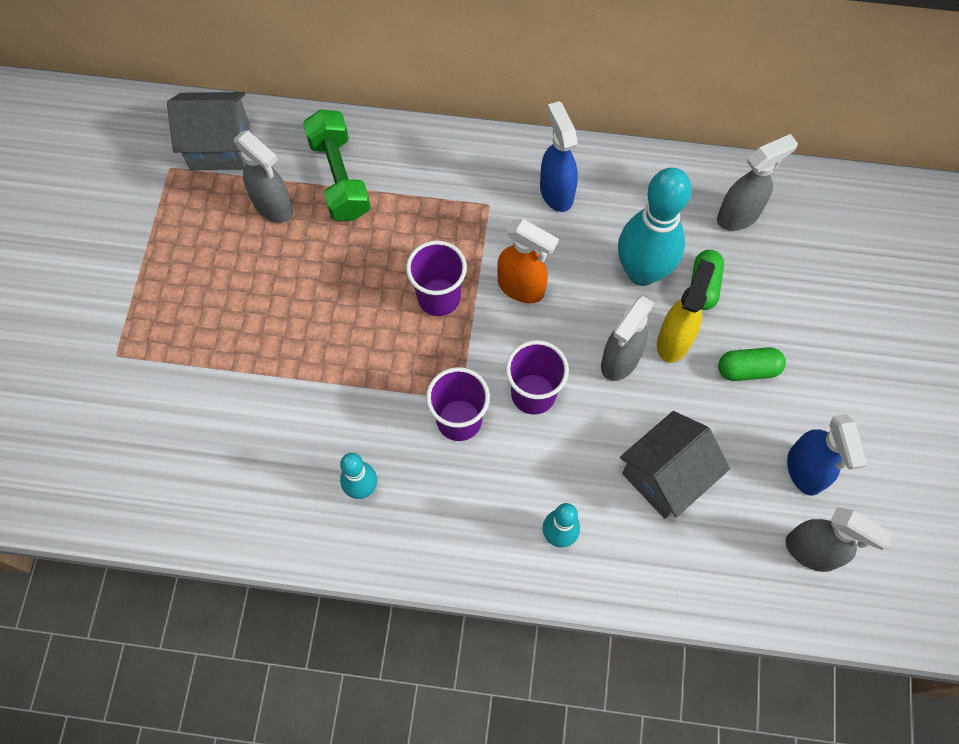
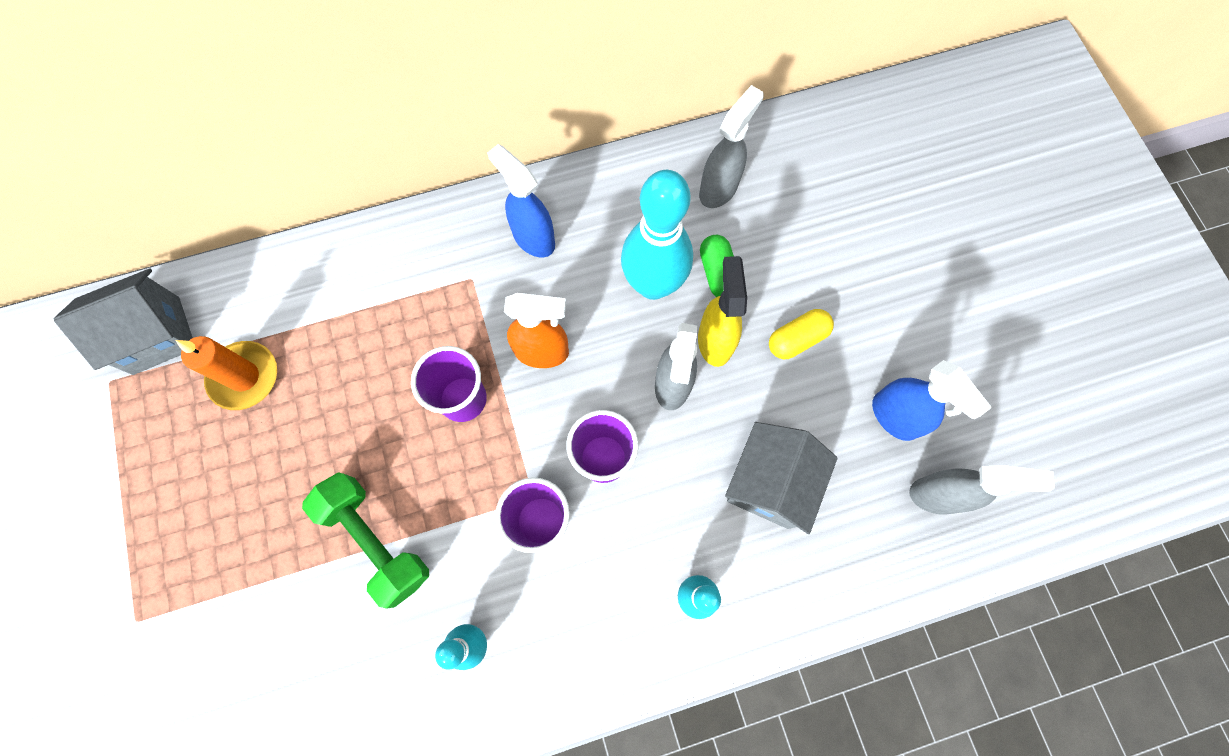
camera: 25 degrees left, 5 degrees up
(273, 207) = (244, 377): grey spray bottle -> orange candle
(339, 177) = (302, 315): green dumbbell -> green dumbbell (376, 540)
(748, 369) = (797, 339): green capsule -> yellow capsule

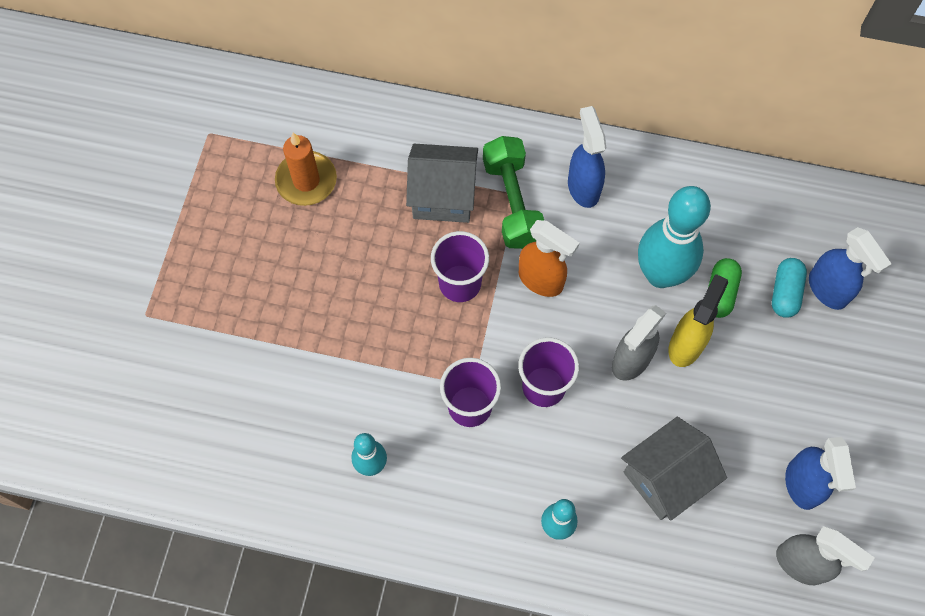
camera: 30 degrees right, 5 degrees down
(156, 335) = (259, 116): grey house -> grey house (443, 196)
(376, 540) = (340, 352): green dumbbell -> green dumbbell (512, 202)
(719, 189) = (761, 225): grey spray bottle -> none
(775, 241) = (785, 293): none -> turquoise capsule
(797, 339) = (756, 380): yellow capsule -> none
(811, 219) = (828, 290): none -> blue spray bottle

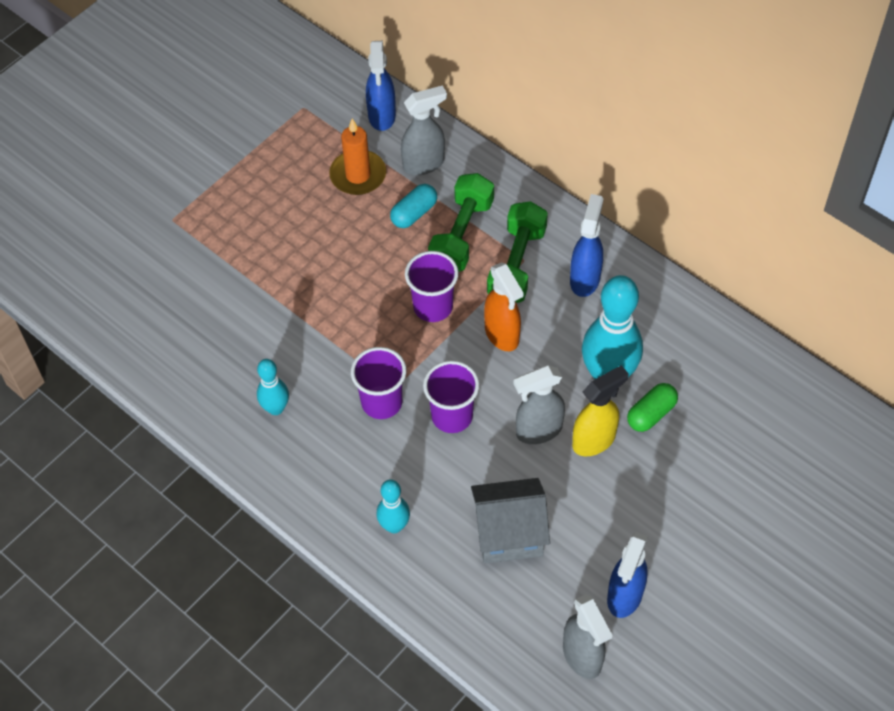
camera: 30 degrees right, 10 degrees down
(364, 139) = (424, 164): none -> grey spray bottle
(443, 196) = (461, 235): grey house -> green dumbbell
(785, 293) = (710, 440): turquoise capsule -> turquoise capsule (414, 213)
(828, 290) = (750, 455): blue spray bottle -> blue spray bottle (382, 116)

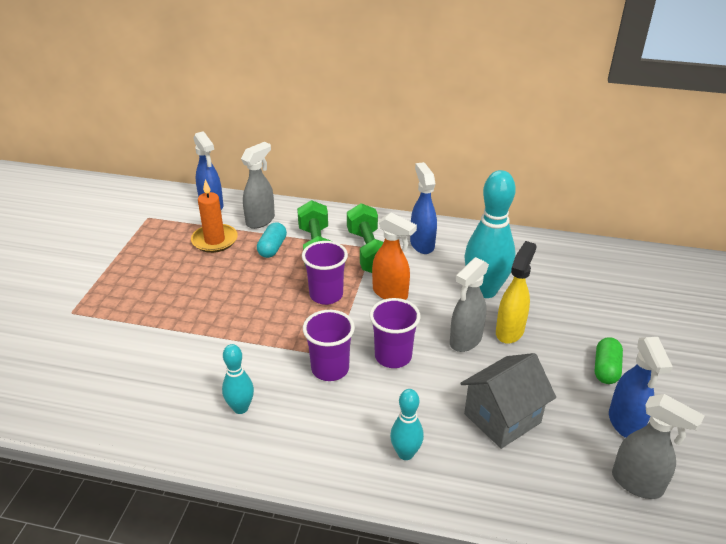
camera: 30 degrees left, 20 degrees down
(651, 414) = (533, 301): green capsule -> green capsule (606, 369)

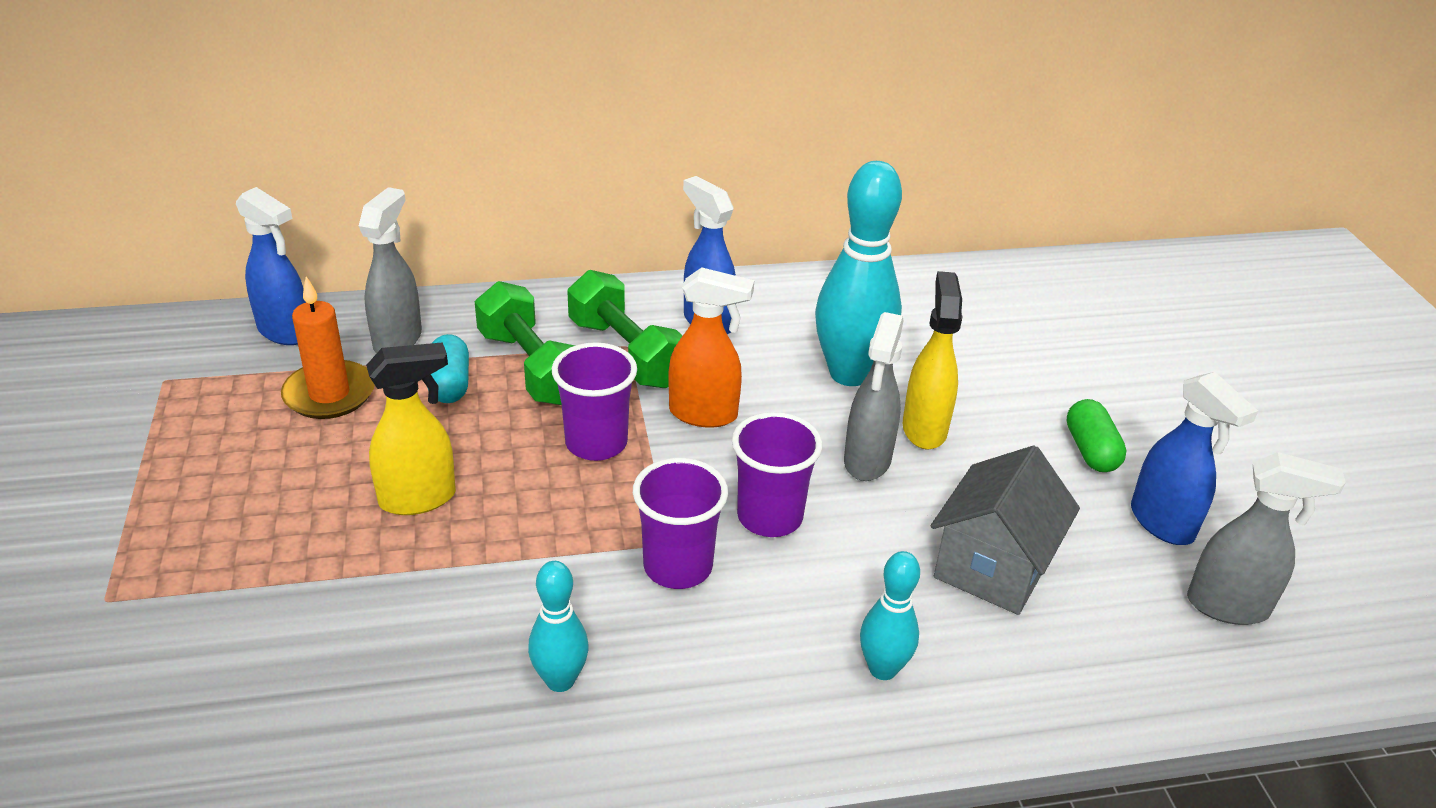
camera: 25 degrees left, 0 degrees up
(226, 301) = (419, 498): none -> yellow spray bottle

